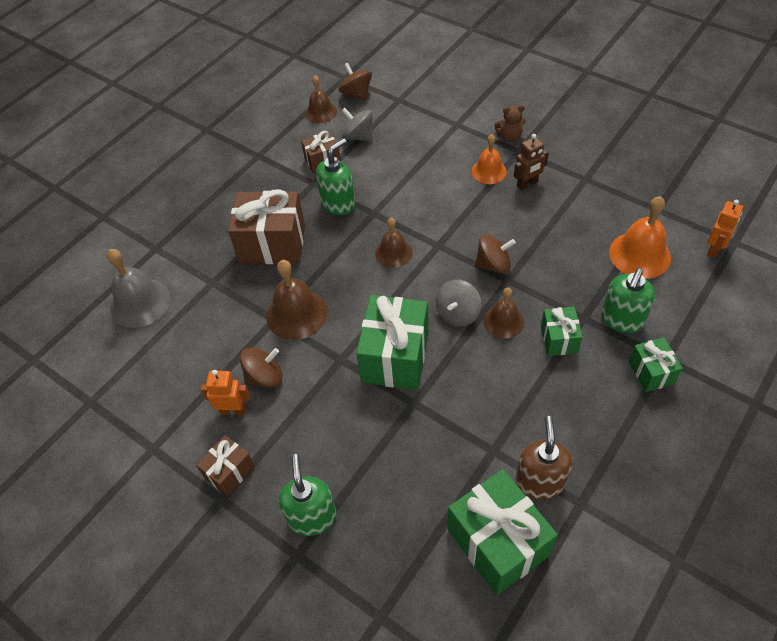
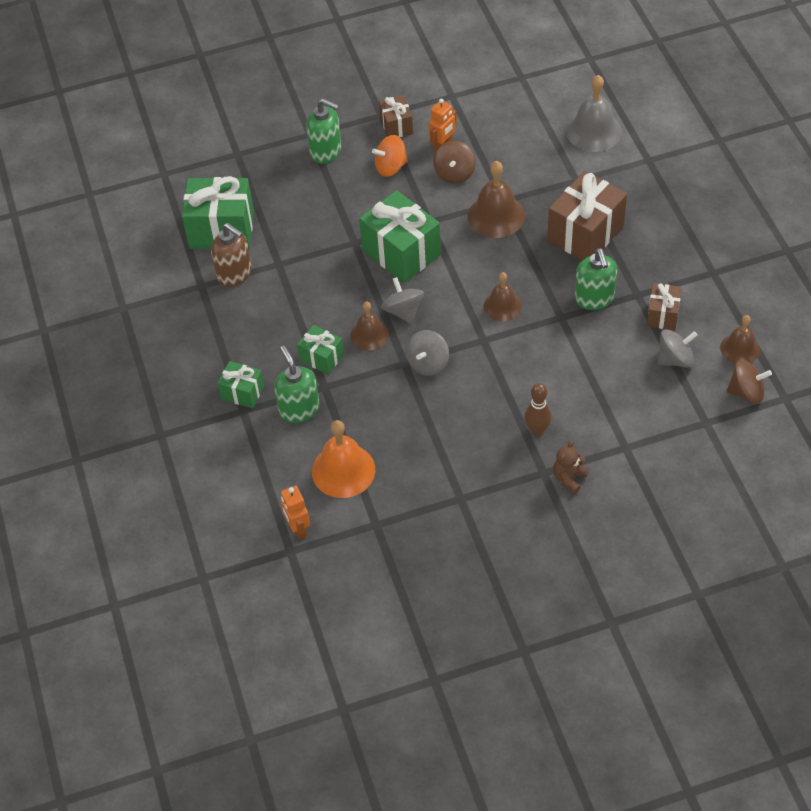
camera: 125 degrees right, 0 degrees up
(293, 437) = (391, 167): none -> orange spinning top
(488, 171) = (537, 430): orange bell -> brown bowling pin
(493, 265) = (428, 363): brown spinning top -> grey spinning top
(527, 184) = (494, 448): brown robot -> none

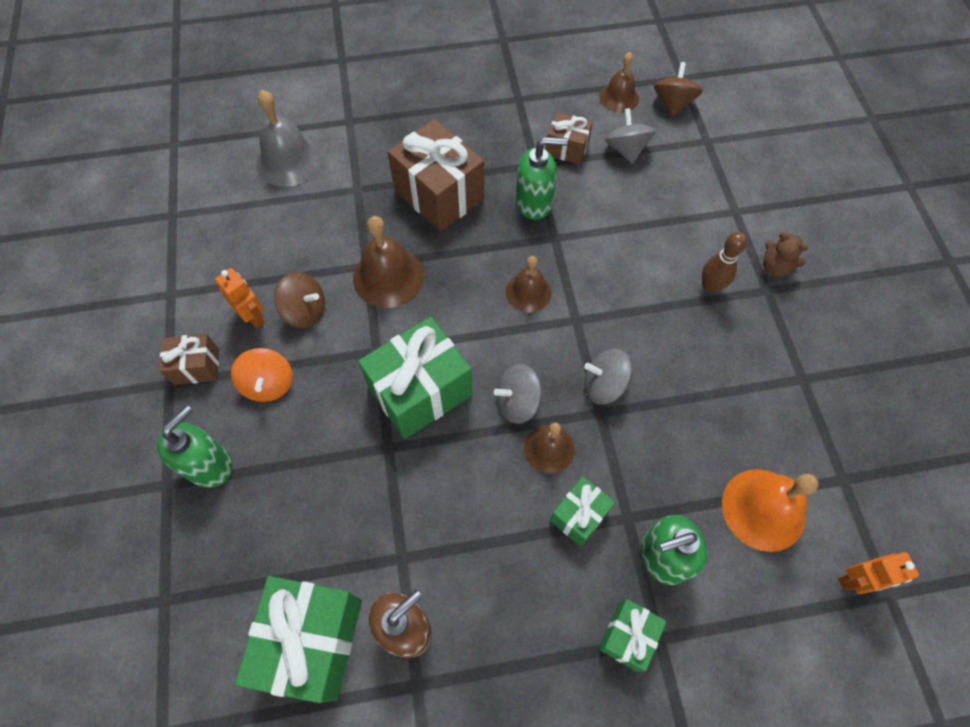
camera: 85 degrees left, 10 degrees up
(428, 363) = (604, 385): grey spinning top -> grey spinning top turned 150 degrees clockwise

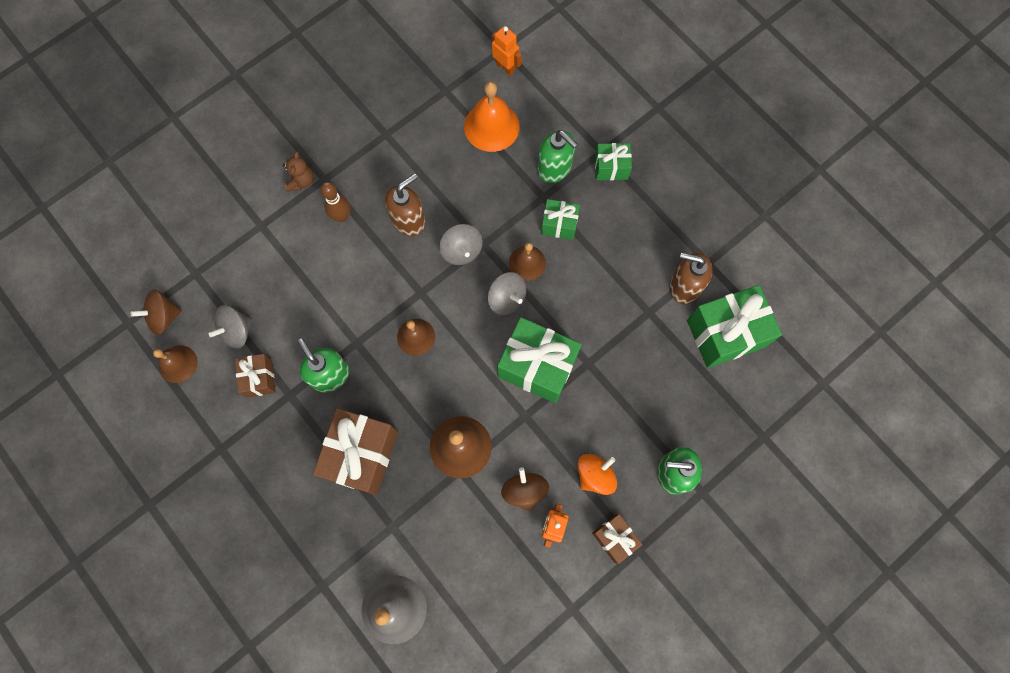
camera: 120 degrees left, 10 degrees up
(672, 349) = (409, 220): none -> brown soap dispenser

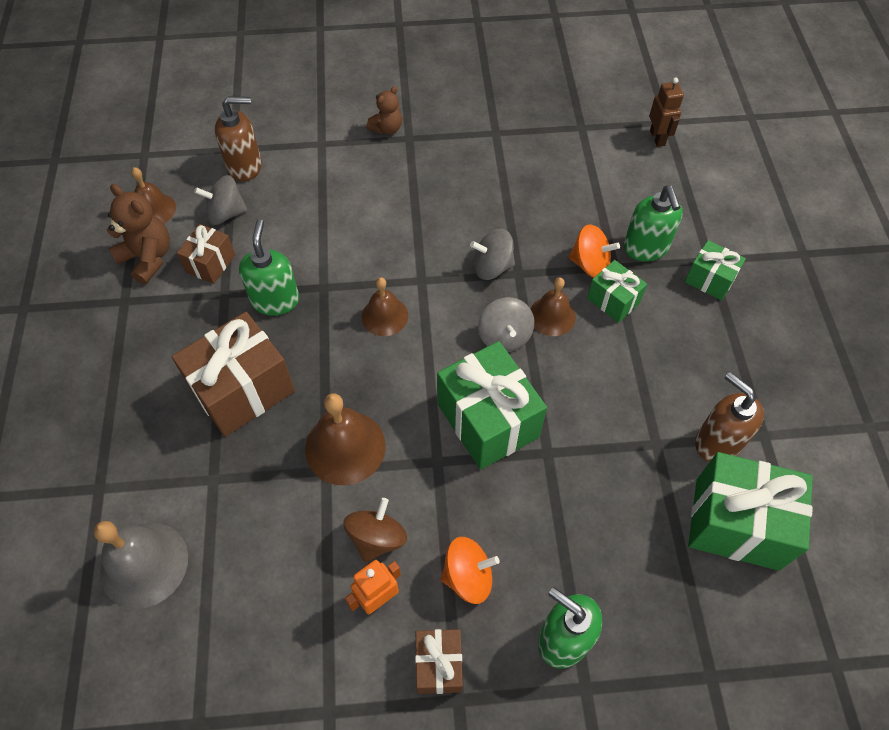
camera: 35 degrees right, 15 degrees down
(164, 317) = (177, 167): brown spinning top -> none
(208, 405) = (148, 258): none -> brown teddy bear
(342, 216) = (399, 175): brown bowling pin -> none
(409, 220) = (460, 212): brown soap dispenser -> brown soap dispenser (245, 166)
(461, 251) = (492, 267): grey spinning top -> grey spinning top turned 75 degrees clockwise
(491, 126) = (606, 178): orange bell -> none
(505, 67) = (657, 138): orange robot -> brown robot
(526, 205) = (590, 264): none -> orange spinning top

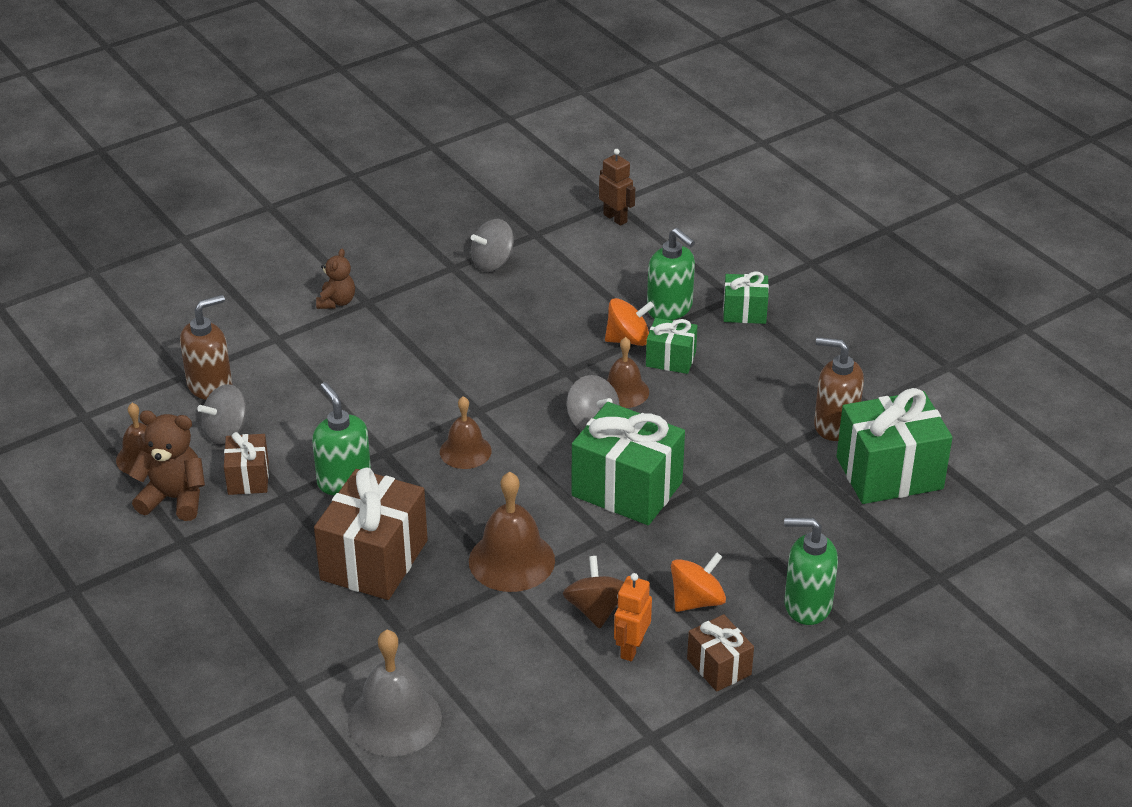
camera: 30 degrees left, 20 degrees down
(492, 267) = (538, 375): grey spinning top -> grey spinning top (492, 262)

